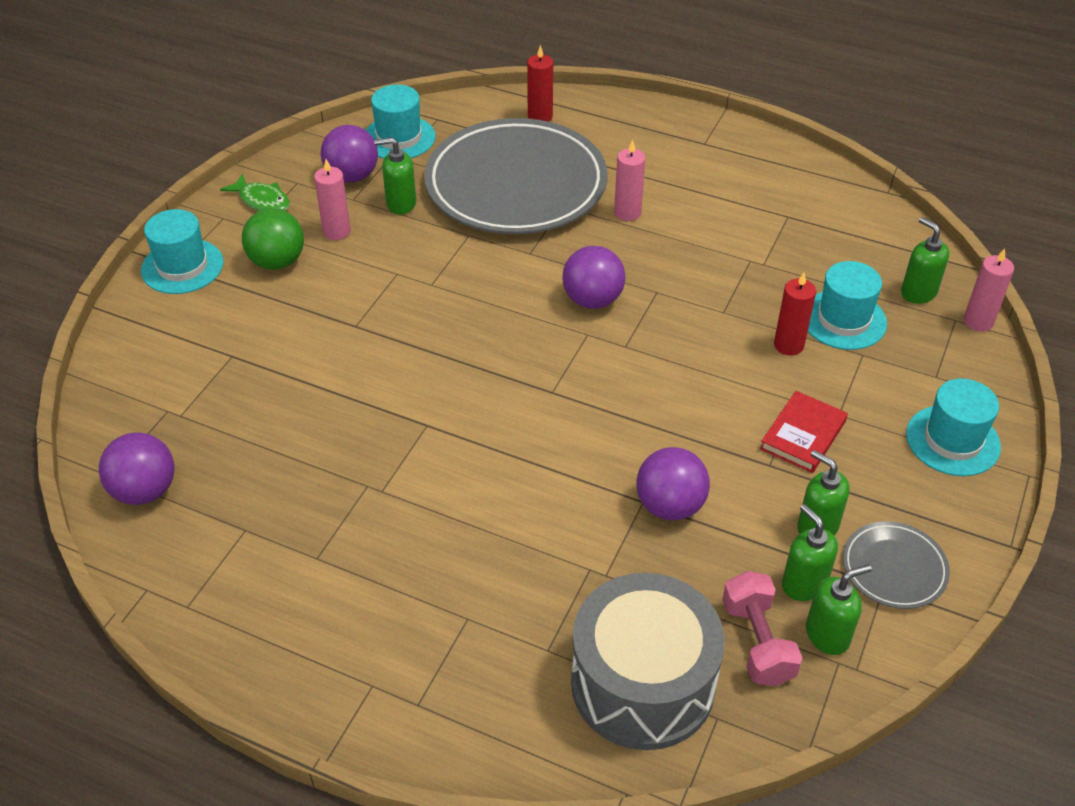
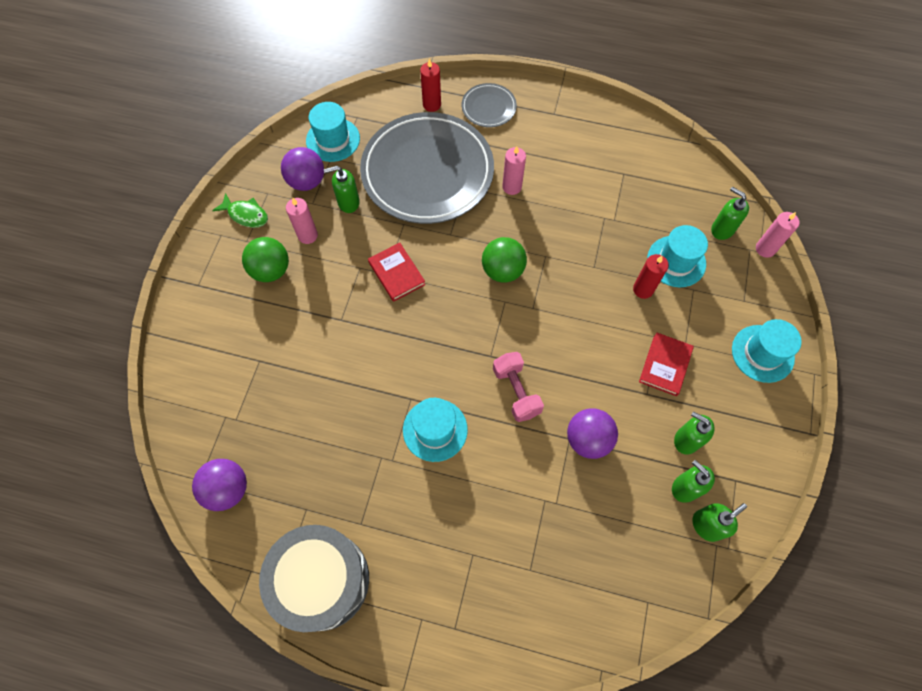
camera: 10 degrees left, 20 degrees up
(182, 266) = (202, 285): turquoise hat -> turquoise hat (435, 430)
(445, 285) = (396, 273): none -> red book
(592, 300) = (502, 270): purple ball -> green ball
(642, 683) = (596, 585): grey drum -> grey drum (322, 580)
(757, 642) = (663, 539): pink dumbbell -> pink dumbbell (516, 391)
(894, 568) = (740, 465): grey plate -> grey plate (488, 107)

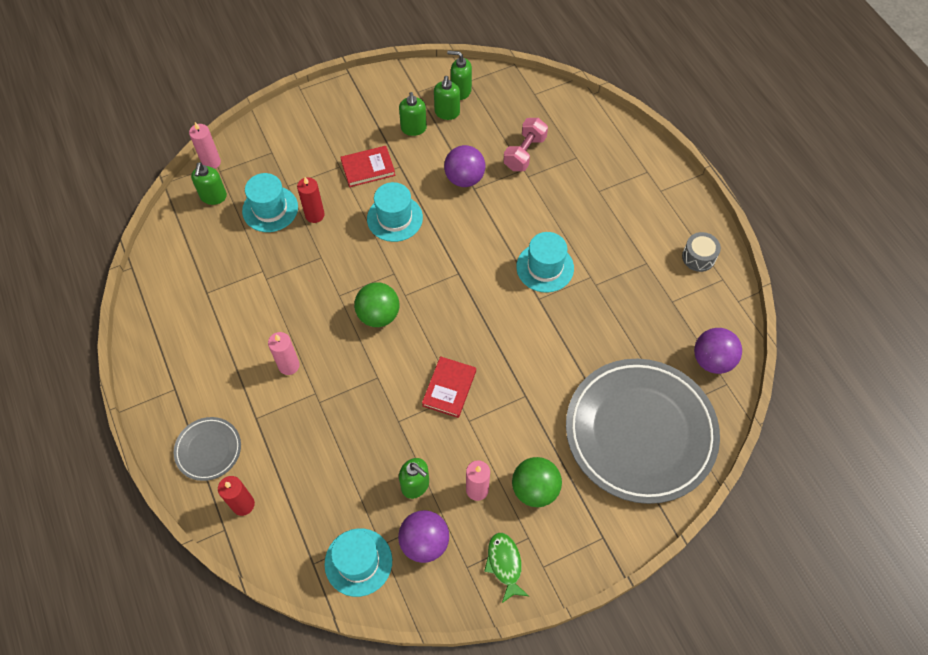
camera: 130 degrees left, 5 degrees down
(322, 580) = (698, 257): grey drum -> grey drum, size x0.43
(427, 172) = (327, 445): grey plate -> grey plate (640, 432)
(516, 391) = (470, 239): pink dumbbell -> pink dumbbell (524, 153)
(762, 353) = (308, 122): turquoise hat -> turquoise hat (395, 218)

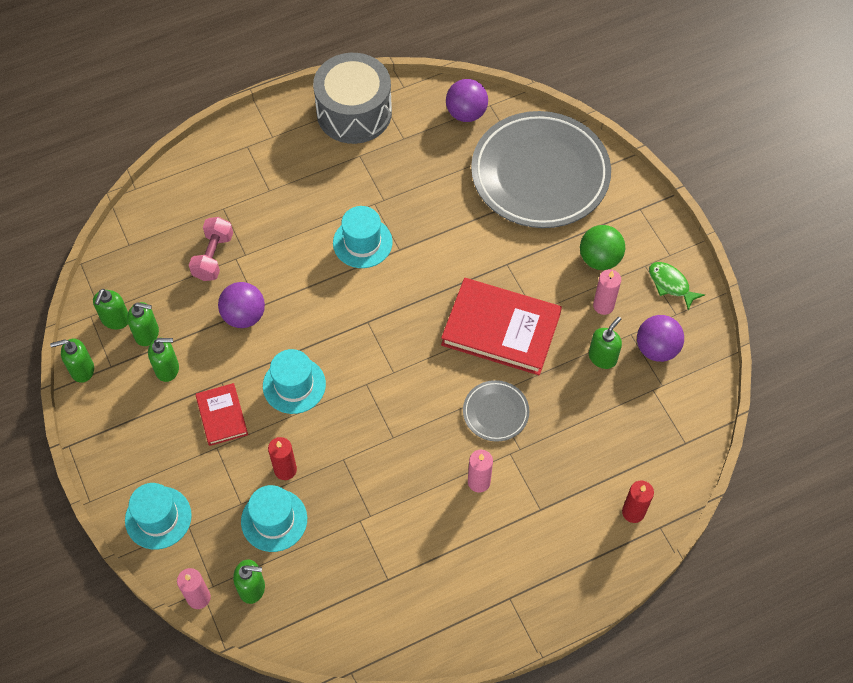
camera: 90 degrees left, 0 degrees up
(208, 450) = (577, 553): grey plate -> grey plate (495, 412)
(358, 562) = (680, 403): turquoise hat -> turquoise hat (158, 517)
(378, 315) = (418, 397): green ball -> none
(414, 74) = (82, 370): none -> green soap dispenser
(449, 388) = (501, 329): red book -> red book, size x1.90
(504, 564) = (670, 284): green fish -> green fish turned 60 degrees clockwise
(524, 153) = (213, 256): pink dumbbell -> pink dumbbell turned 75 degrees clockwise
(698, 257) = (354, 112): grey drum -> grey drum, size x2.30

